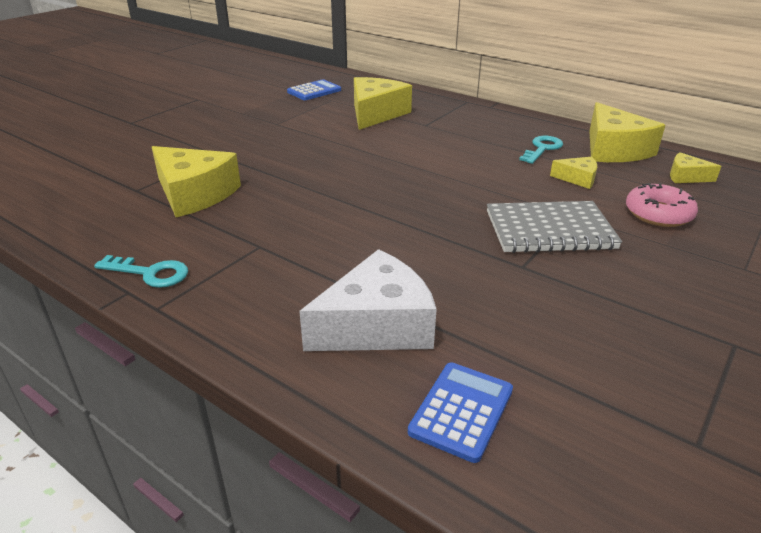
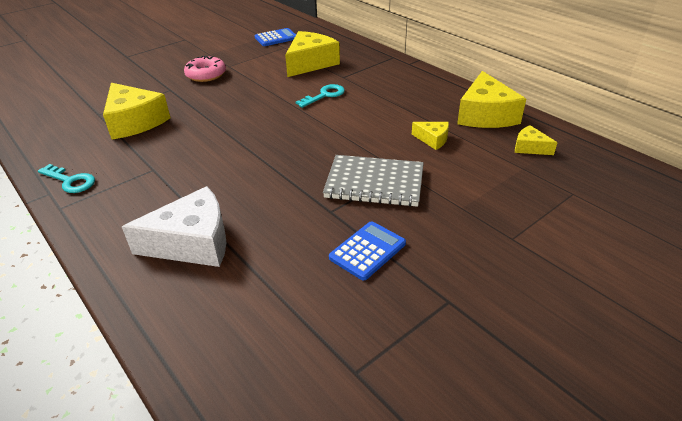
camera: 15 degrees right, 5 degrees up
(461, 411) = (206, 315): blue calculator -> blue calculator (367, 251)
(542, 149) = (424, 108): turquoise key -> turquoise key (324, 95)
(658, 214) = (477, 179): pink donut -> pink donut (206, 75)

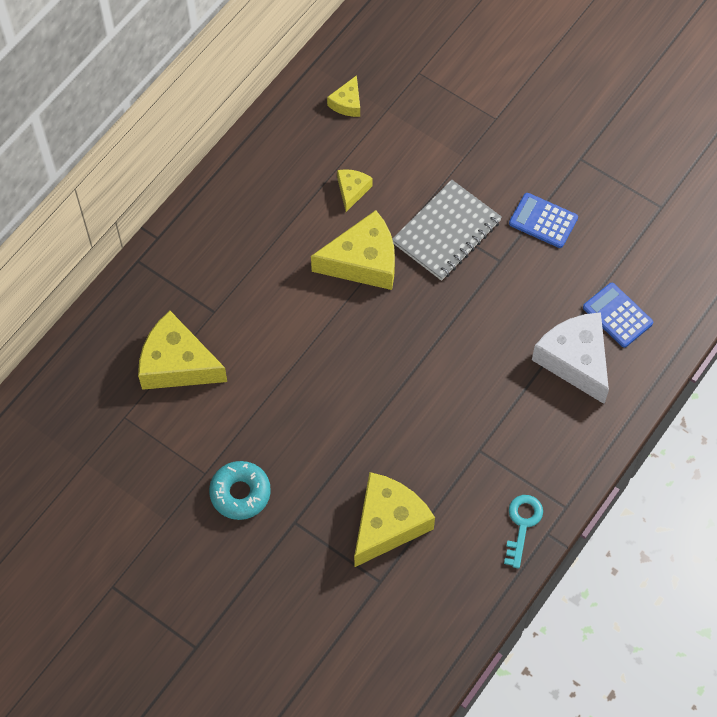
camera: 105 degrees left, 25 degrees up
(206, 75) = (240, 493): pink donut -> turquoise donut
(276, 38) = (88, 441): blue calculator -> blue calculator (617, 315)
(324, 95) = (272, 321): turquoise key -> none
(374, 183) = (446, 232): grey notebook -> grey notebook turned 45 degrees clockwise
(485, 115) = (286, 144): yellow cheese -> yellow cheese (363, 261)

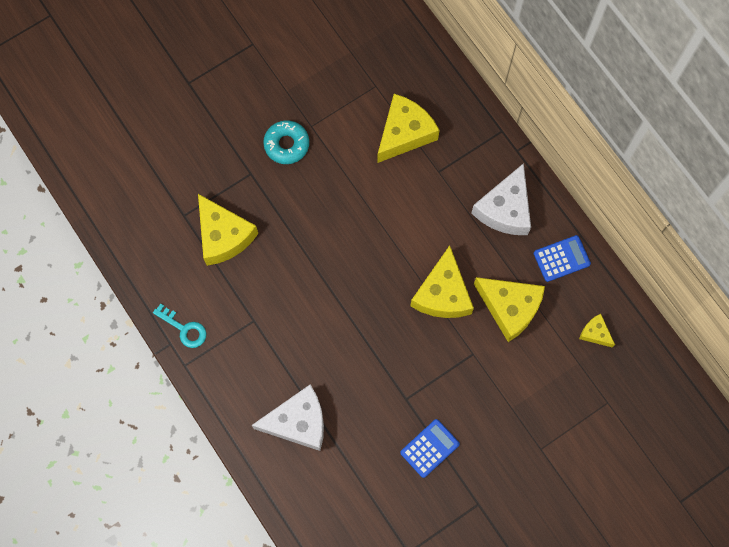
camera: 110 degrees right, 10 degrees up
(236, 229) = (505, 209): none -> white cheese
(352, 190) = (510, 308): yellow cheese -> yellow cheese, size x2.01
(446, 232) = (446, 367): grey notebook -> none
(617, 315) = (323, 472): blue calculator -> blue calculator (561, 258)

